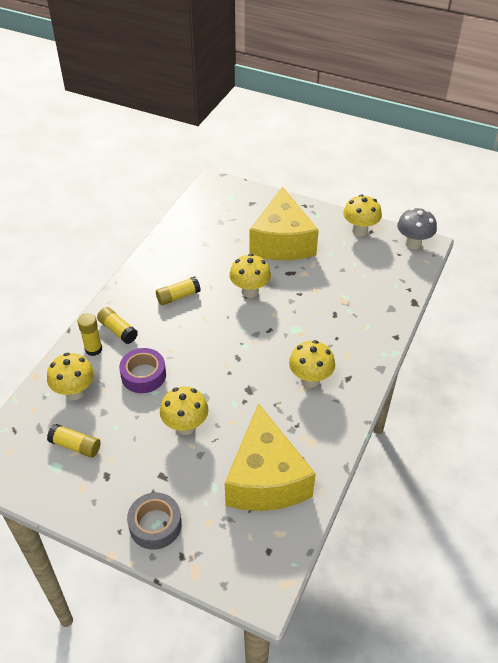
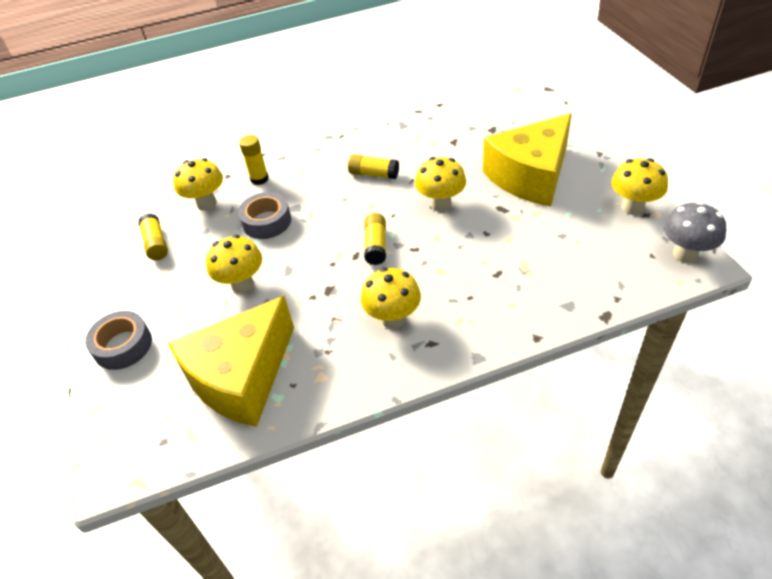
camera: 50 degrees right, 0 degrees up
(118, 330) = (294, 175): yellow glue stick -> yellow glue stick (376, 245)
(143, 375) = (266, 221): purple tape -> grey tape

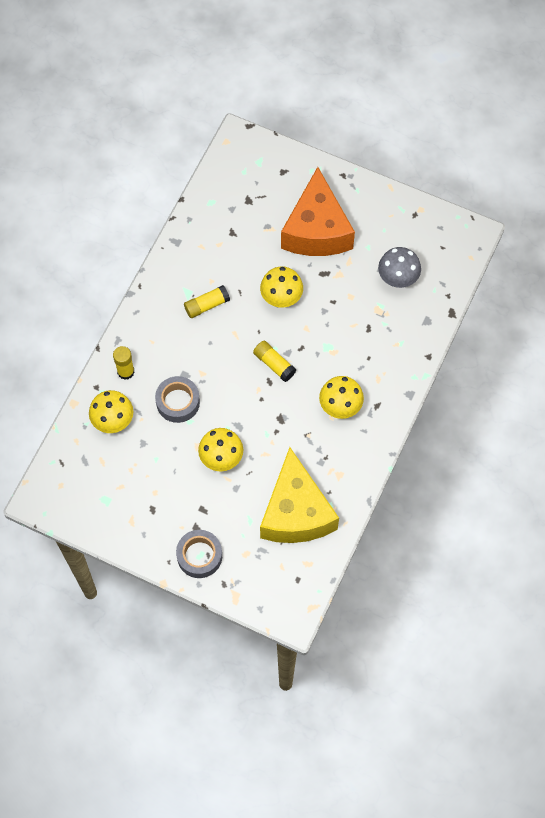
camera: 50 degrees left, 20 degrees up
(156, 244) = (121, 479): yellow glue stick -> none
(530, 176) = (316, 230): yellow cheese -> orange cheese
(632, 207) = (402, 214): yellow mushroom -> none
(685, 254) = (459, 233): grey mushroom -> grey mushroom (397, 279)

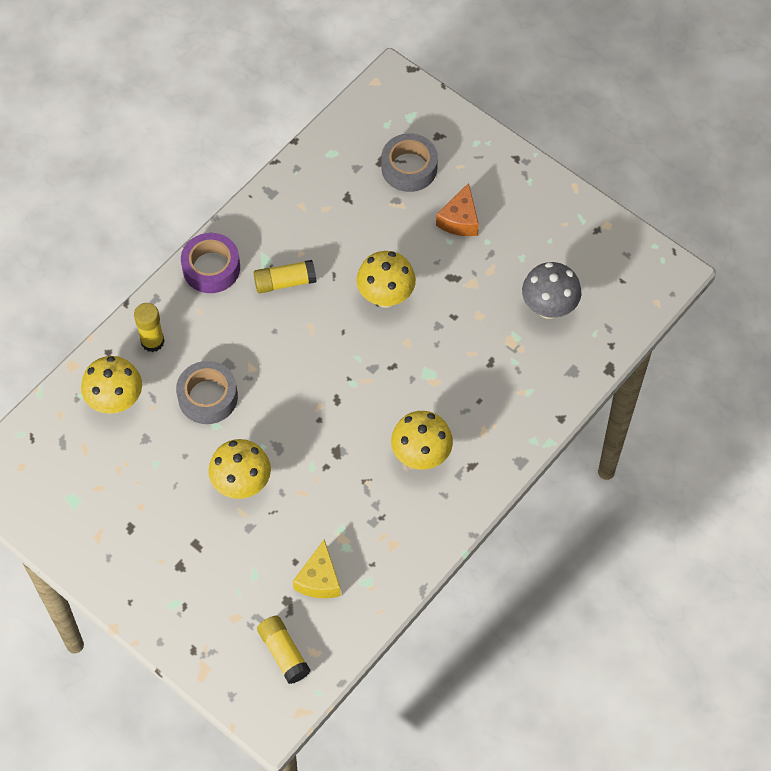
camera: 15 degrees right, 5 degrees down
(151, 307) = (211, 268): none -> purple tape
(199, 556) = (172, 604): grey tape -> grey tape (409, 168)
(274, 364) = (350, 378): yellow glue stick -> yellow glue stick (284, 653)
(296, 512) = (319, 579): yellow cheese -> yellow cheese, size x0.44
(316, 230) = (460, 220): orange cheese -> orange cheese, size x0.44

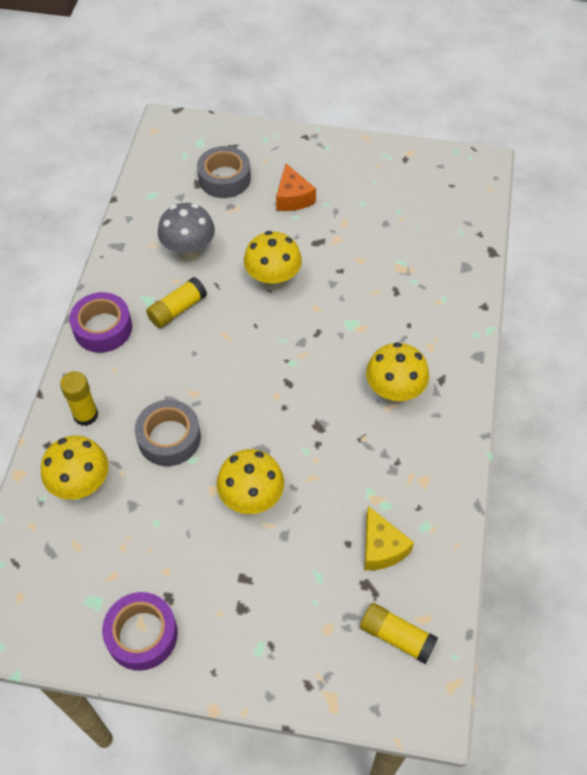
camera: 30 degrees left, 5 degrees down
(94, 545) = (142, 634): none -> purple tape
(549, 308) = (411, 229): grey mushroom -> grey mushroom (189, 252)

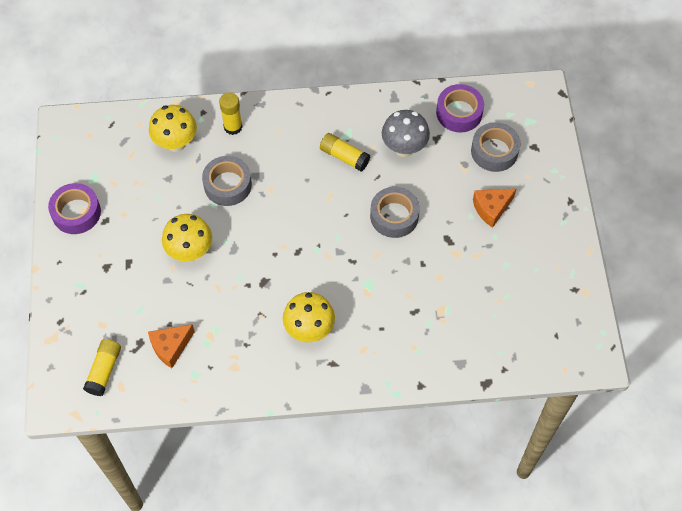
camera: 75 degrees right, 5 degrees up
(103, 328) = (311, 113): purple tape -> purple tape (459, 113)
(273, 281) = (394, 216): yellow mushroom -> grey tape
(381, 548) = (170, 347): yellow cheese -> orange cheese

